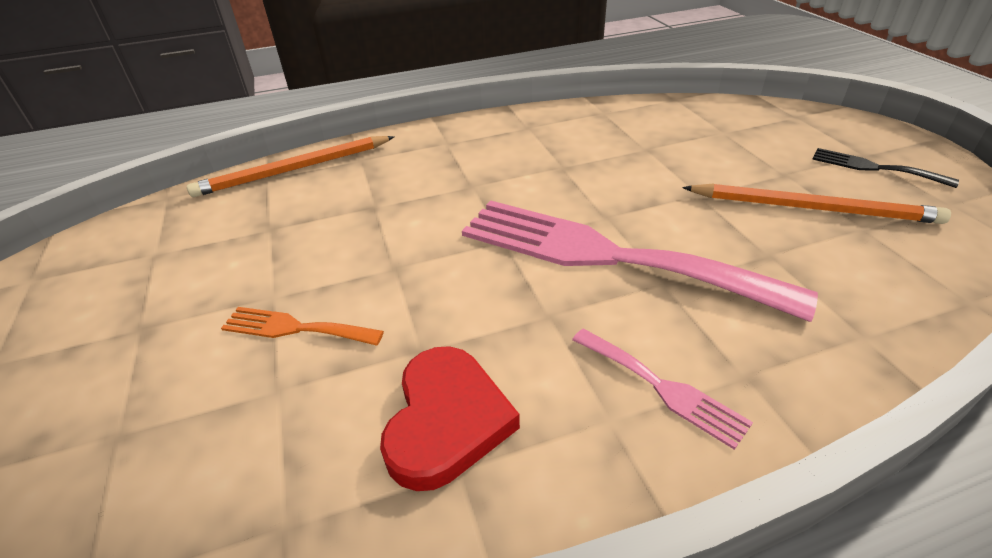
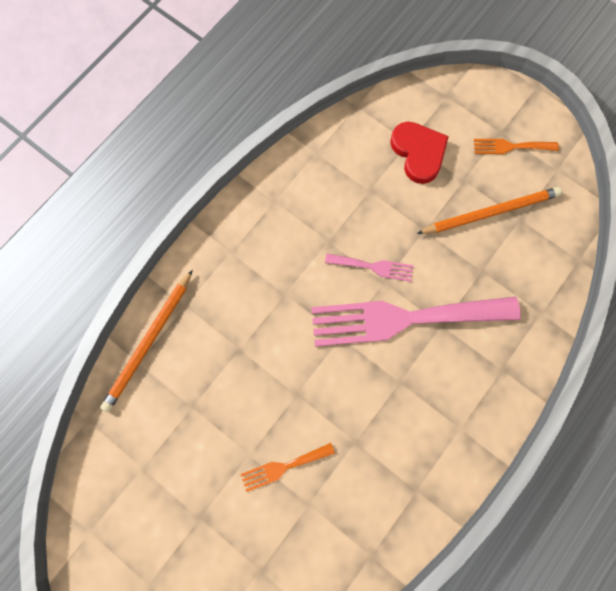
camera: 35 degrees left, 35 degrees up
(446, 420) = (396, 472): red heart -> red heart (418, 153)
(662, 388) = (473, 398): pink fork -> pink fork (373, 267)
(874, 167) = (511, 146): black fork -> orange fork

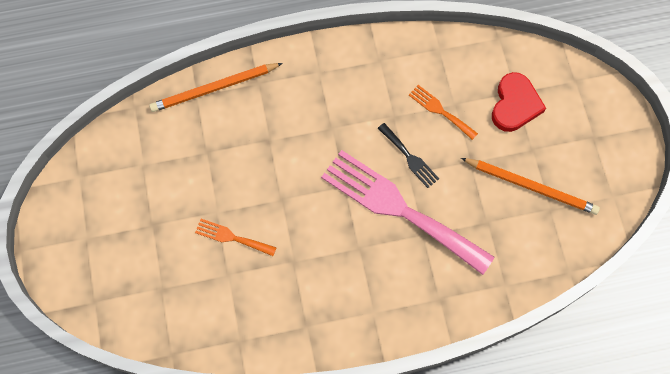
camera: 40 degrees right, 5 degrees down
(373, 267) = (409, 157): pink fork -> black fork
(511, 146) = (591, 152): orange fork -> orange fork (440, 110)

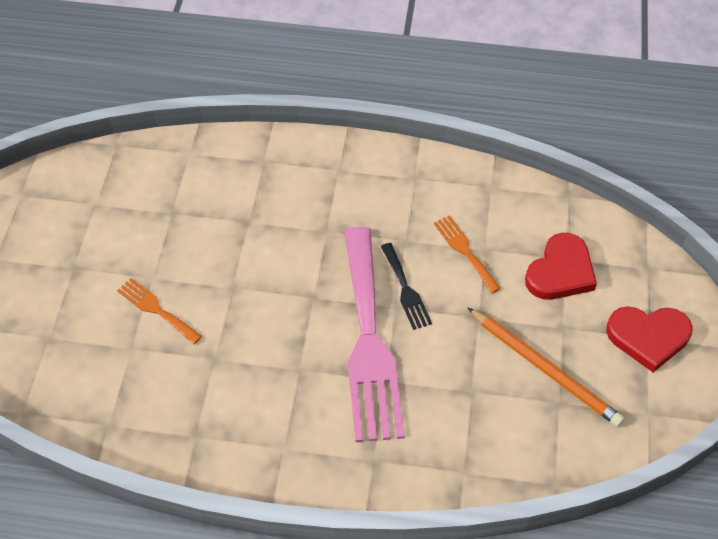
camera: 20 degrees right, 15 degrees down
(214, 88) = (212, 152): orange pencil -> none
(399, 208) = (368, 341): pink fork -> pink fork turned 150 degrees counterclockwise
(593, 137) = (648, 337): none -> red heart

